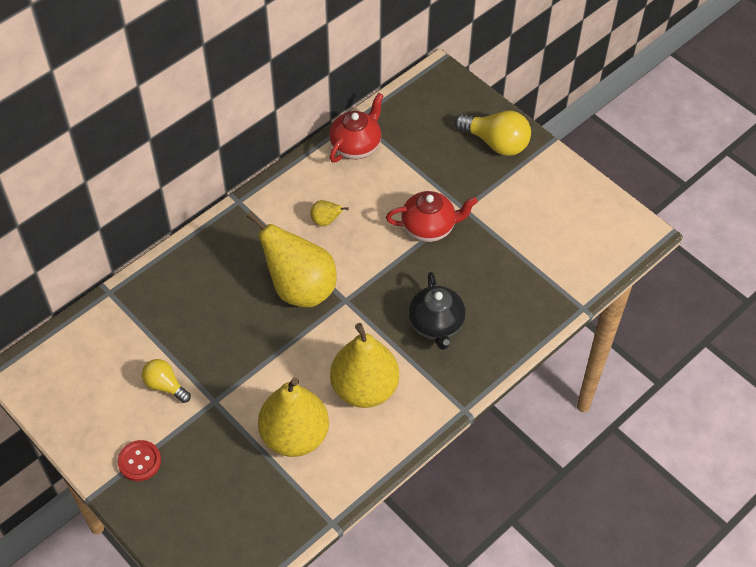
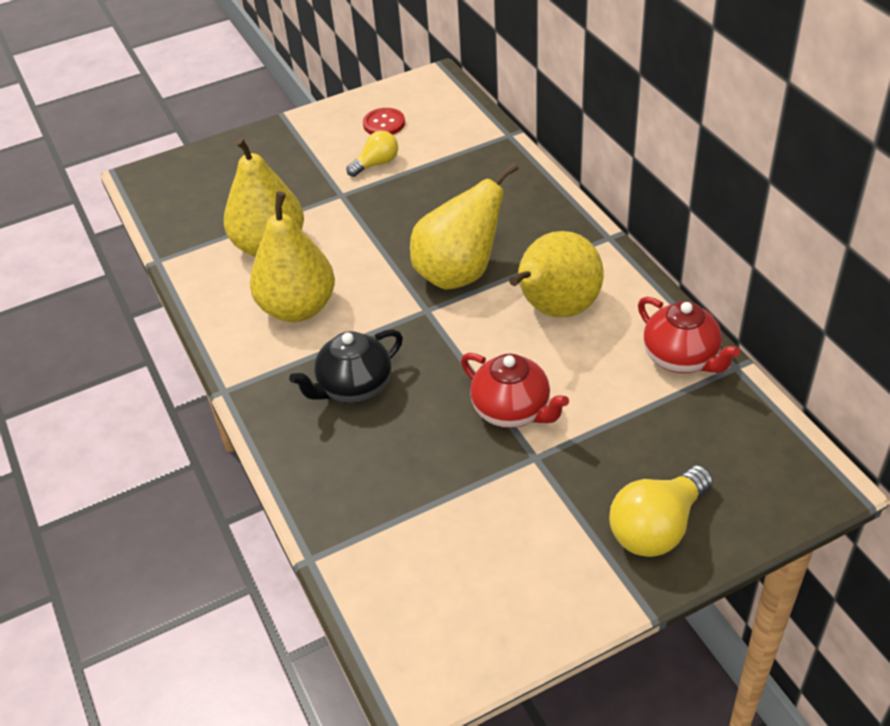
camera: 110 degrees right, 10 degrees down
(139, 461) = (301, 143): red button -> red button (384, 124)
(326, 221) = (555, 309): yellow pear -> yellow pear, size x2.41
(429, 227) = (512, 411): red teapot -> red teapot turned 60 degrees counterclockwise
(436, 325) = (354, 388): black teapot -> black teapot turned 45 degrees counterclockwise

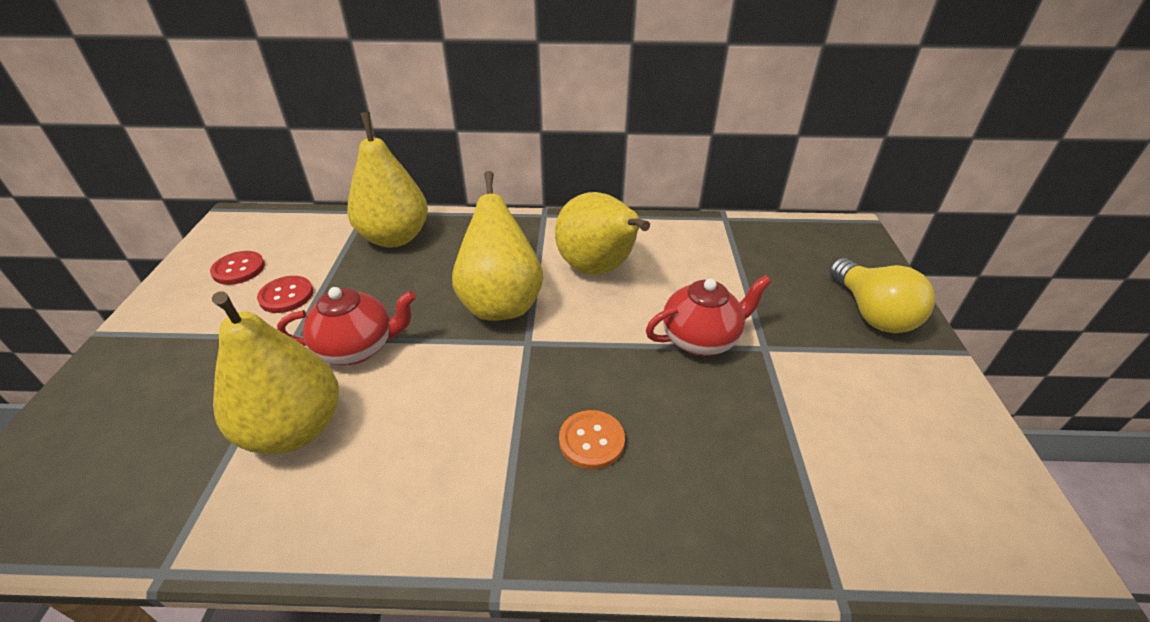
camera: 65 degrees left, 5 degrees down
(298, 308) = (425, 442): yellow pear -> yellow pear (395, 237)
(354, 388) = (591, 441): black teapot -> orange button
(376, 164) = (286, 296): yellow light bulb -> red button
(681, 358) = (701, 235): red teapot -> red teapot (358, 348)

